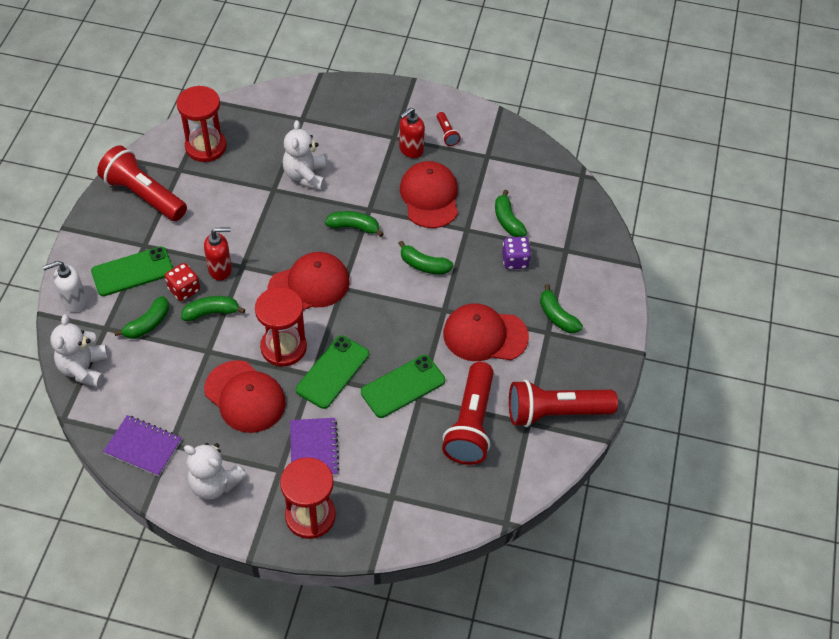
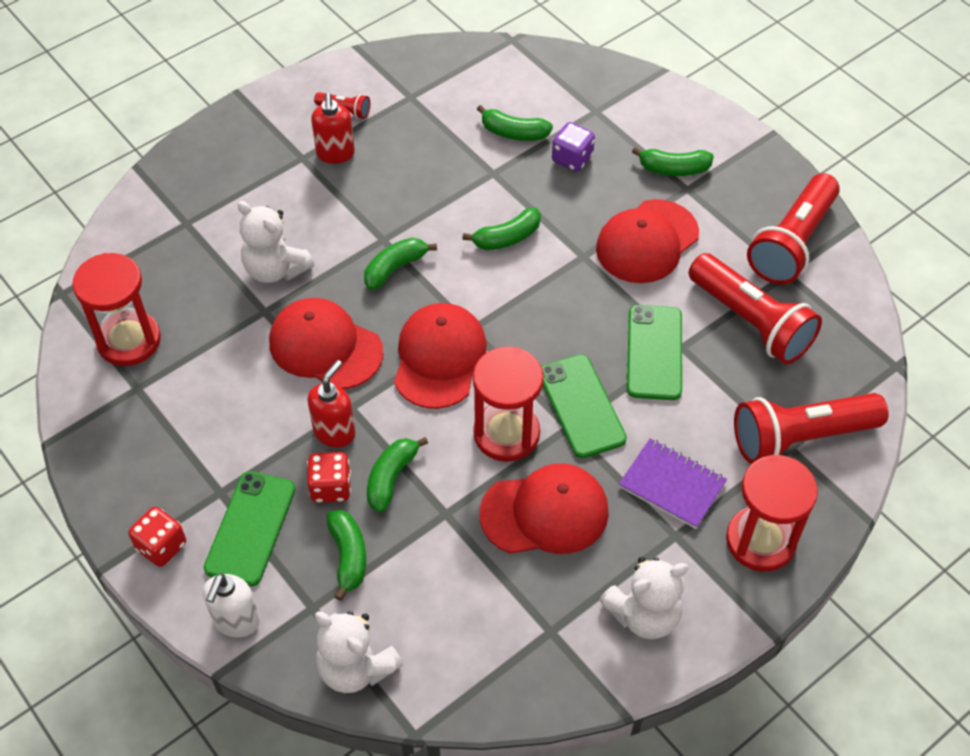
camera: 50 degrees left, 0 degrees up
(94, 242) = (161, 546): none -> red dice
(143, 447) = (531, 664): purple notebook -> none
(144, 195) = (139, 448): red flashlight -> red flashlight (800, 437)
(429, 197) = (418, 177): red cap -> red cap (325, 347)

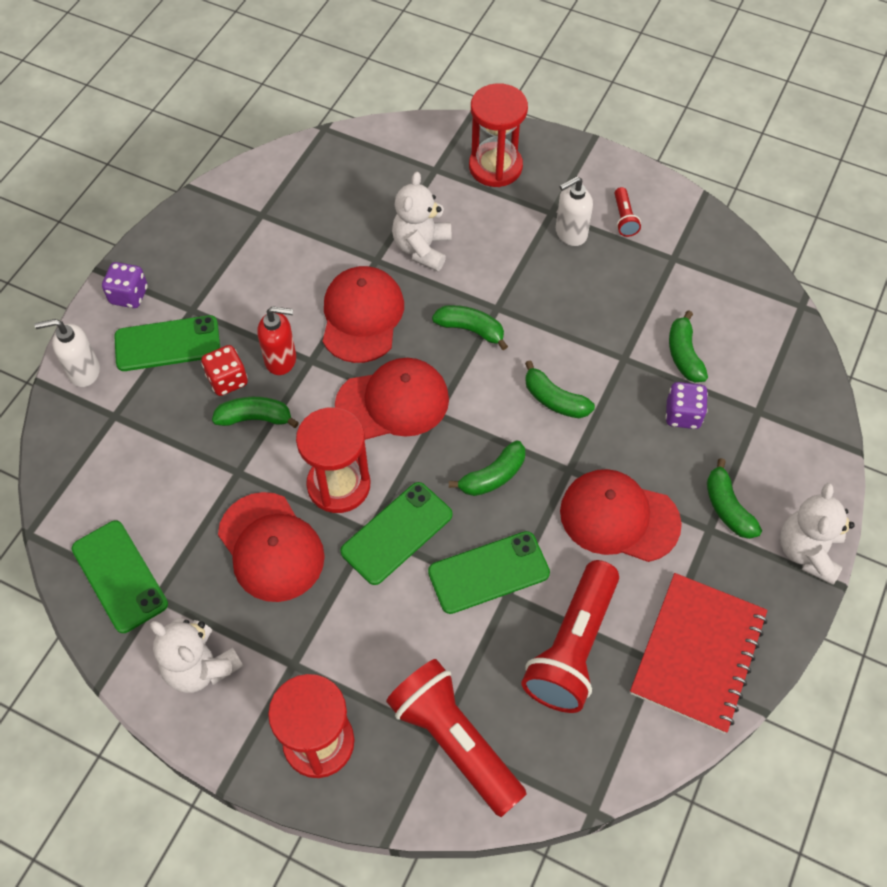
camera: 65 degrees right, 5 degrees up
(129, 340) = (302, 189): red hourglass -> red hourglass (495, 167)
(161, 546) = (129, 295): red dice -> purple dice
(335, 154) = (570, 233): red soap dispenser -> white soap dispenser
(348, 556) = (169, 420): green banana -> green banana (493, 476)
(356, 667) = (72, 468): white teddy bear -> white teddy bear (807, 551)
(510, 658) = (119, 576): none -> green phone
(672, 485) = (346, 641): purple notebook -> none
(792, 243) = (697, 653): red flashlight -> red notebook

